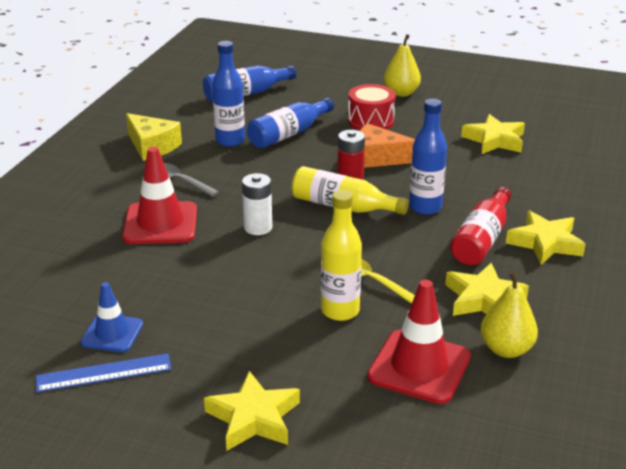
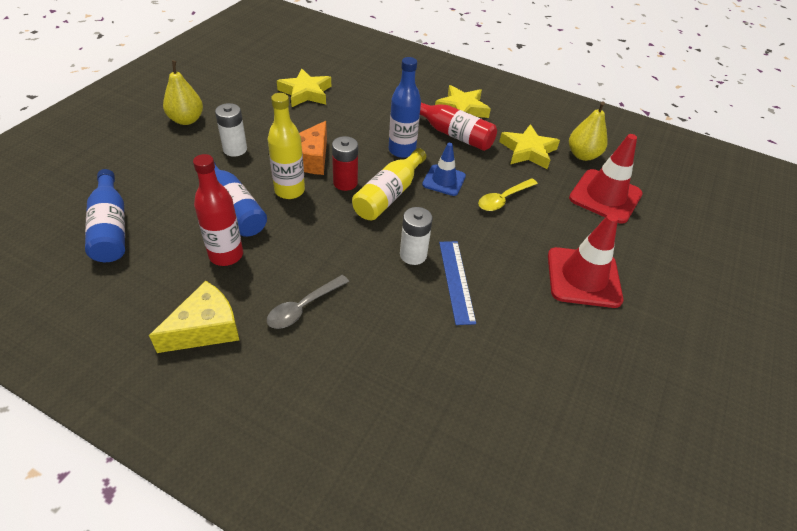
camera: 85 degrees left, 15 degrees up
(104, 373) = (638, 388): blue ruler -> blue ruler (456, 281)
(112, 333) = (581, 381): blue traffic cone -> blue traffic cone (444, 180)
(160, 224) = (390, 331): red traffic cone -> red traffic cone (583, 277)
(230, 141) = (226, 255): blue bottle -> red bottle
(253, 418) = (674, 290): yellow star -> none
(340, 311) = (542, 223): yellow bottle -> yellow bottle (289, 190)
(371, 121) = (235, 149): red drum -> white battery

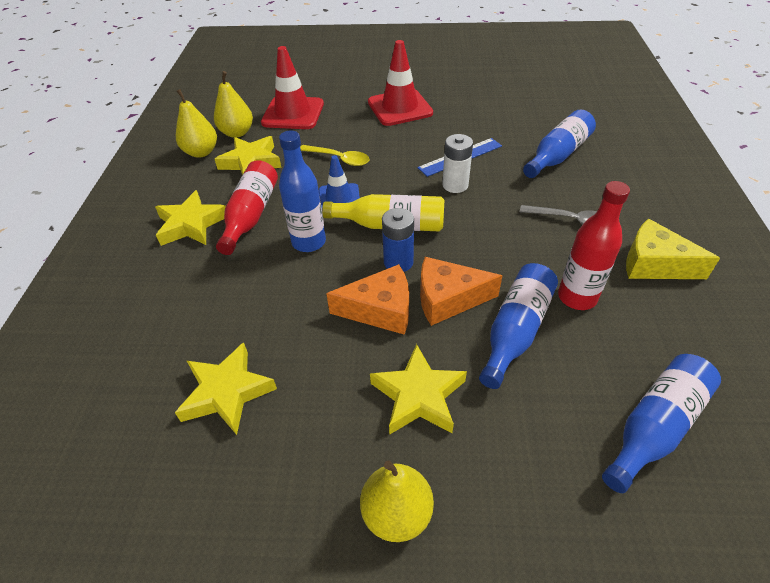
camera: 110 degrees left, 0 degrees up
(235, 149) = (418, 396): white battery -> yellow star
(289, 190) = (448, 299): yellow bottle -> orange cheese
(345, 183) = (398, 262): red battery -> blue battery
(407, 365) = (557, 155): none -> blue bottle
(559, 131) = (201, 152): none -> yellow pear

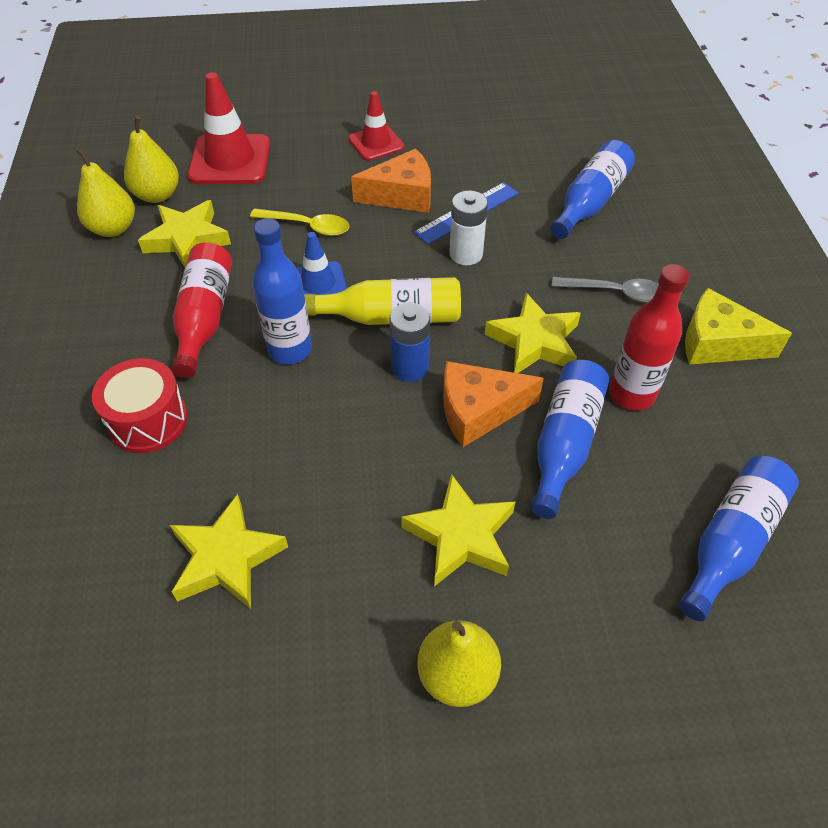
camera: 10 degrees left, 5 degrees up
(191, 224) = (125, 337): yellow star -> yellow star (534, 341)
(192, 283) = (148, 420): none -> red drum
(380, 310) = (398, 433): orange cheese -> orange cheese (402, 195)
(400, 108) = (376, 143): red traffic cone -> red traffic cone, size x0.62

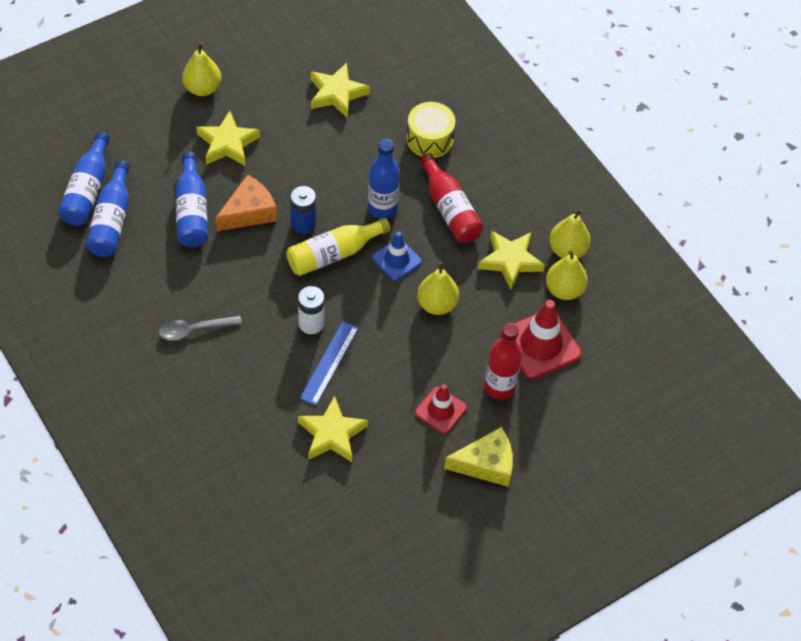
camera: 150 degrees right, 5 degrees up
(148, 420) = (430, 139): red drum -> yellow drum
(307, 226) = (437, 304): yellow spoon -> yellow pear
(402, 195) = (387, 361): orange cheese -> none
(534, 341) = (235, 271): yellow star -> yellow star (332, 434)
(590, 202) = (240, 411): blue bottle -> blue bottle (112, 220)
(631, 394) = (162, 256): red bottle -> red bottle (499, 387)
(718, 343) = (115, 314): yellow cheese -> yellow cheese (486, 464)

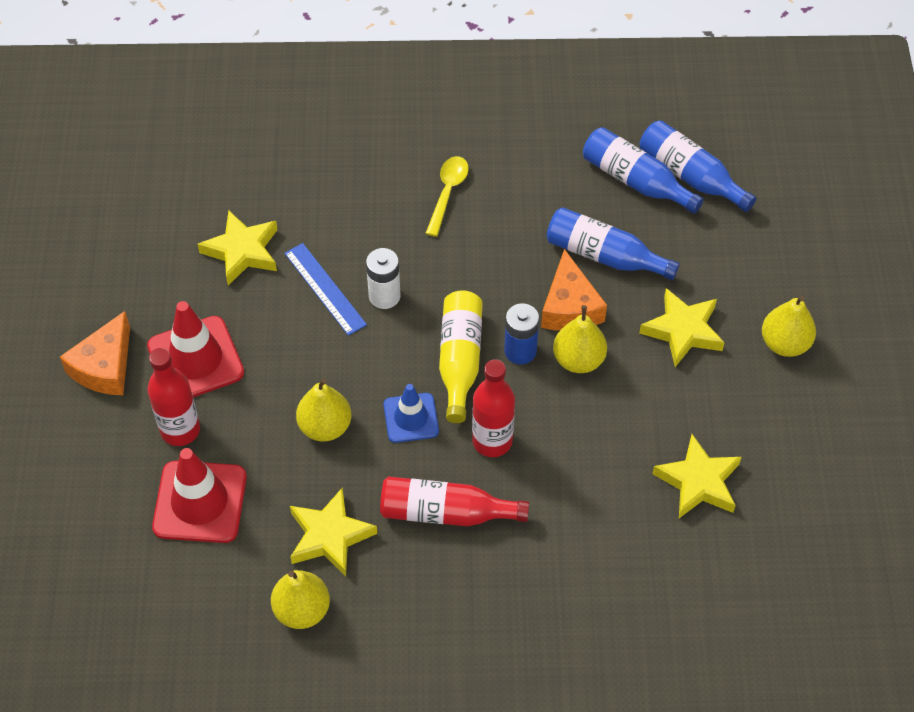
camera: 125 degrees right, 0 degrees up
(194, 330) = (447, 193): grey spoon -> yellow spoon
(382, 208) = (492, 441): blue bottle -> red bottle
(430, 139) = (565, 549): yellow drum -> none
(440, 410) = (195, 359): red traffic cone -> red traffic cone, size x1.62
(486, 464) = (105, 367): yellow cheese -> orange cheese
(564, 290) = (251, 572): yellow pear -> yellow pear (578, 360)

